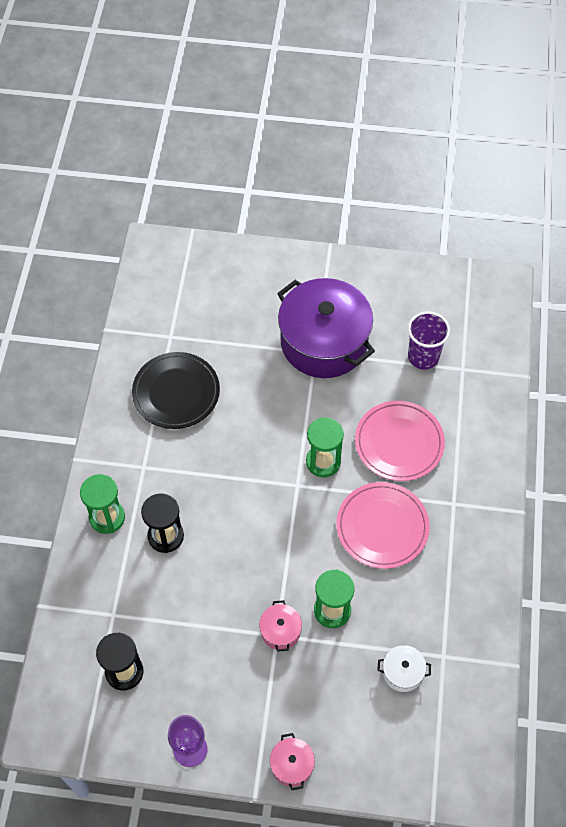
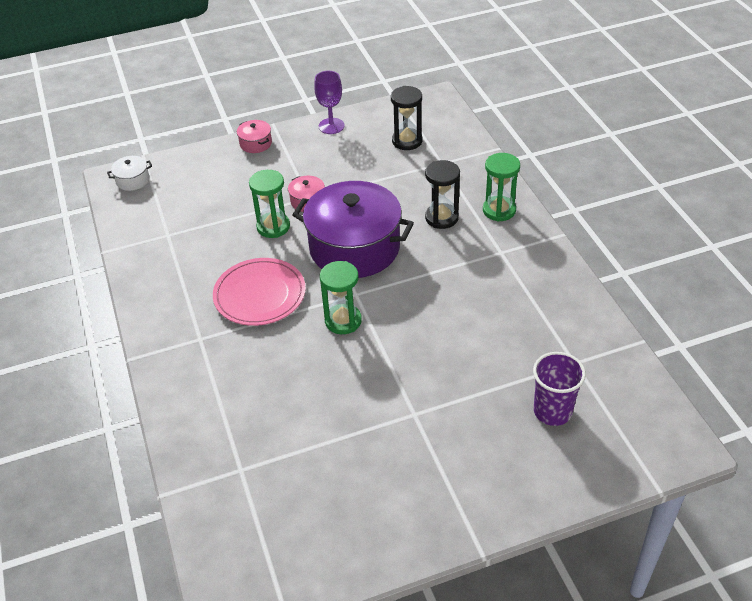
camera: 155 degrees right, 15 degrees down
(176, 393) = (523, 317): black plate -> none
(324, 342) = (412, 429): purple pot -> purple pot (354, 248)
(399, 443) = (277, 367): pink plate -> none
(402, 672) = (197, 214): white pot -> white pot (132, 180)
(423, 357) = (292, 463): purple cup -> purple cup (552, 411)

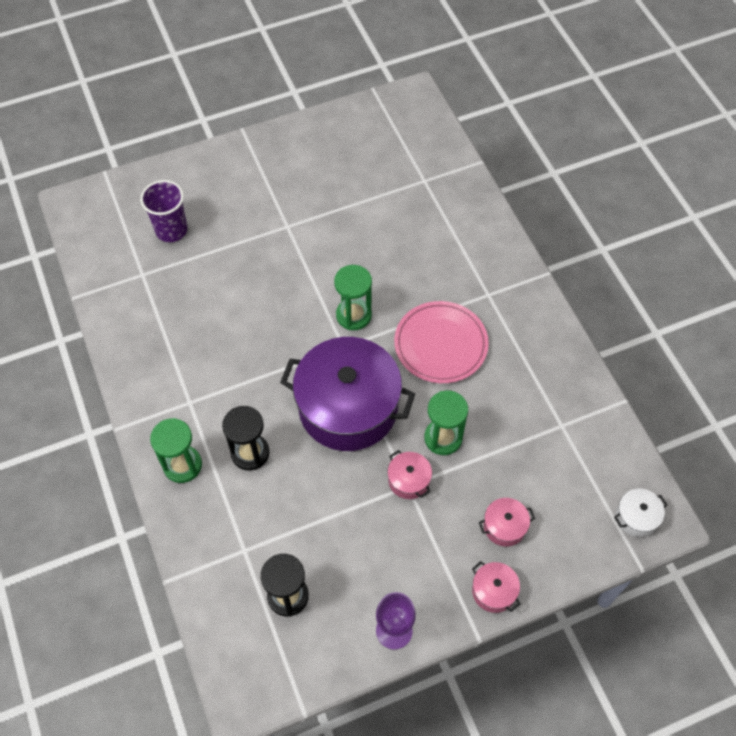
camera: 175 degrees right, 15 degrees up
(237, 175) = (504, 526): none -> pink pot

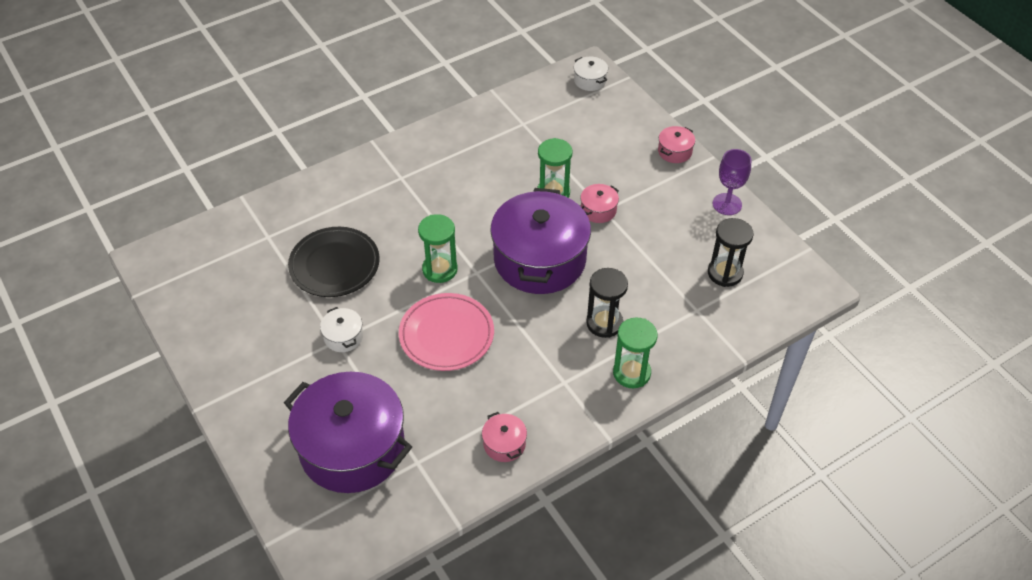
camera: 100 degrees left, 10 degrees down
(171, 230) = (352, 448): purple cup -> purple pot
(290, 231) = (343, 337): none -> white pot
(377, 230) = (334, 265): none -> black plate
(440, 344) = (460, 204): pink plate -> pink plate (446, 335)
(504, 526) = (620, 150): pink pot -> pink pot (504, 444)

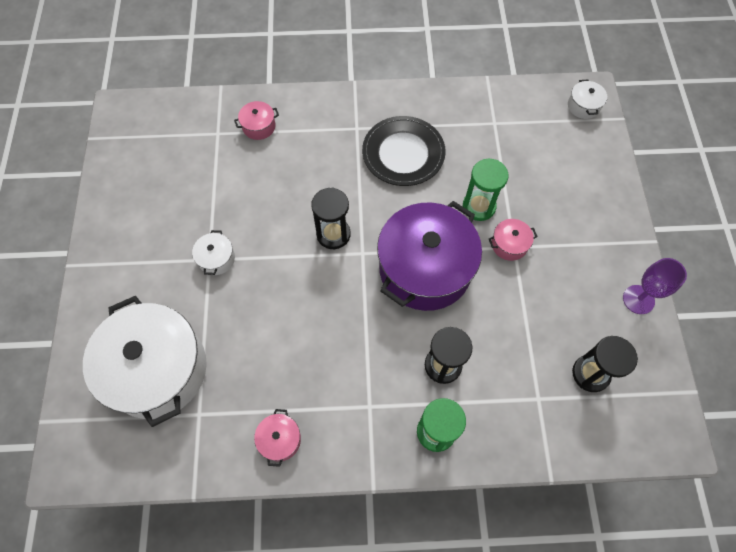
camera: 30 degrees right, 15 degrees up
(334, 265) = (252, 186): black plate -> black plate (403, 153)
(352, 448) = (158, 369): purple pot -> white pot
(440, 269) = (333, 234): green hourglass -> black hourglass
(446, 335) = (299, 302): pink plate -> none
(674, 151) = (620, 217): pink pot -> pink pot (259, 126)

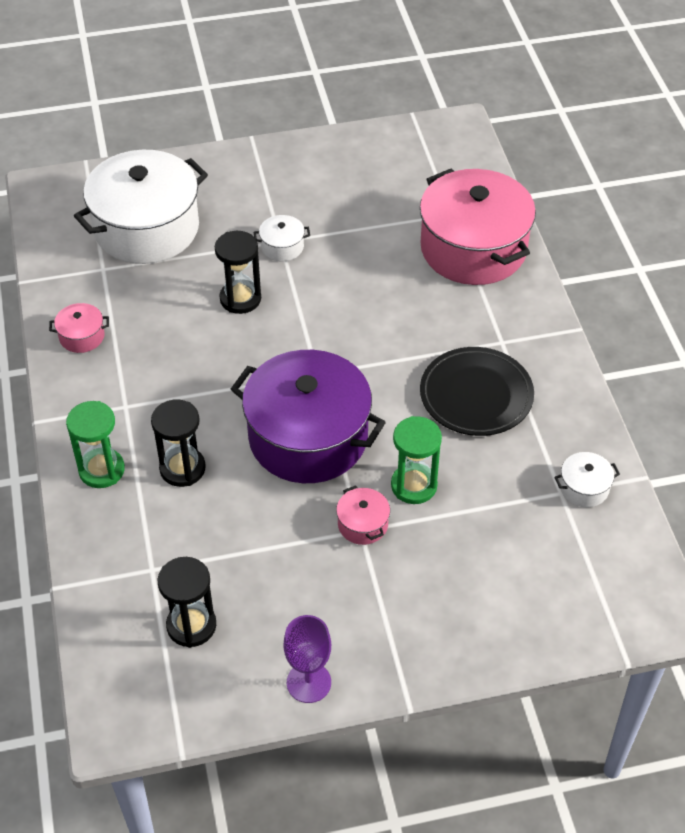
camera: 80 degrees right, 15 degrees down
(259, 126) = (473, 248): pink pot -> pink pot, size x2.48
(333, 234) = (336, 342): black hourglass -> black hourglass (240, 299)
(583, 106) = (632, 605): white pot -> white pot (584, 488)

